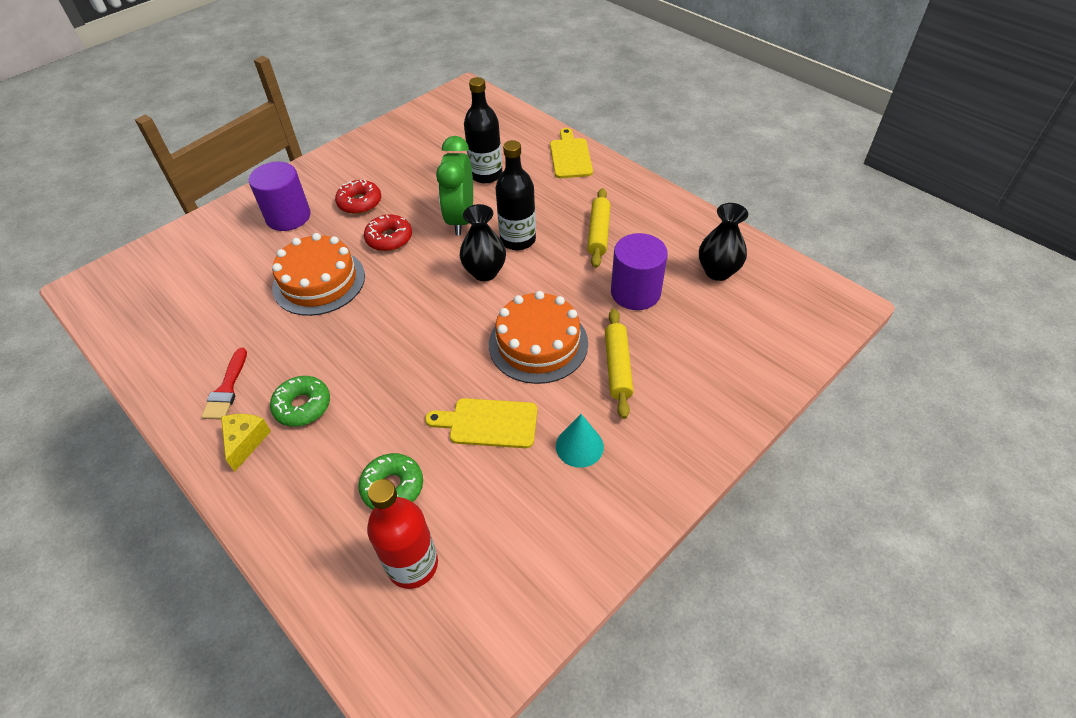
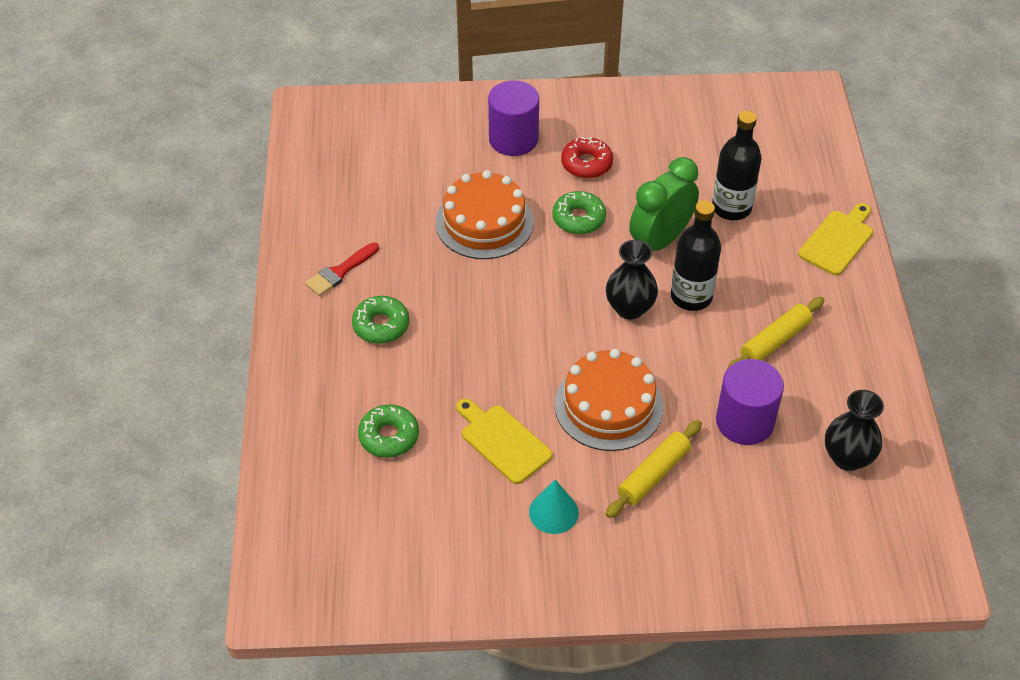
camera: 40 degrees right, 0 degrees up
(246, 442) = (319, 325): yellow cheese -> none
(389, 238) = (579, 219): red donut -> green donut
(413, 565) = (353, 501): red bottle -> none

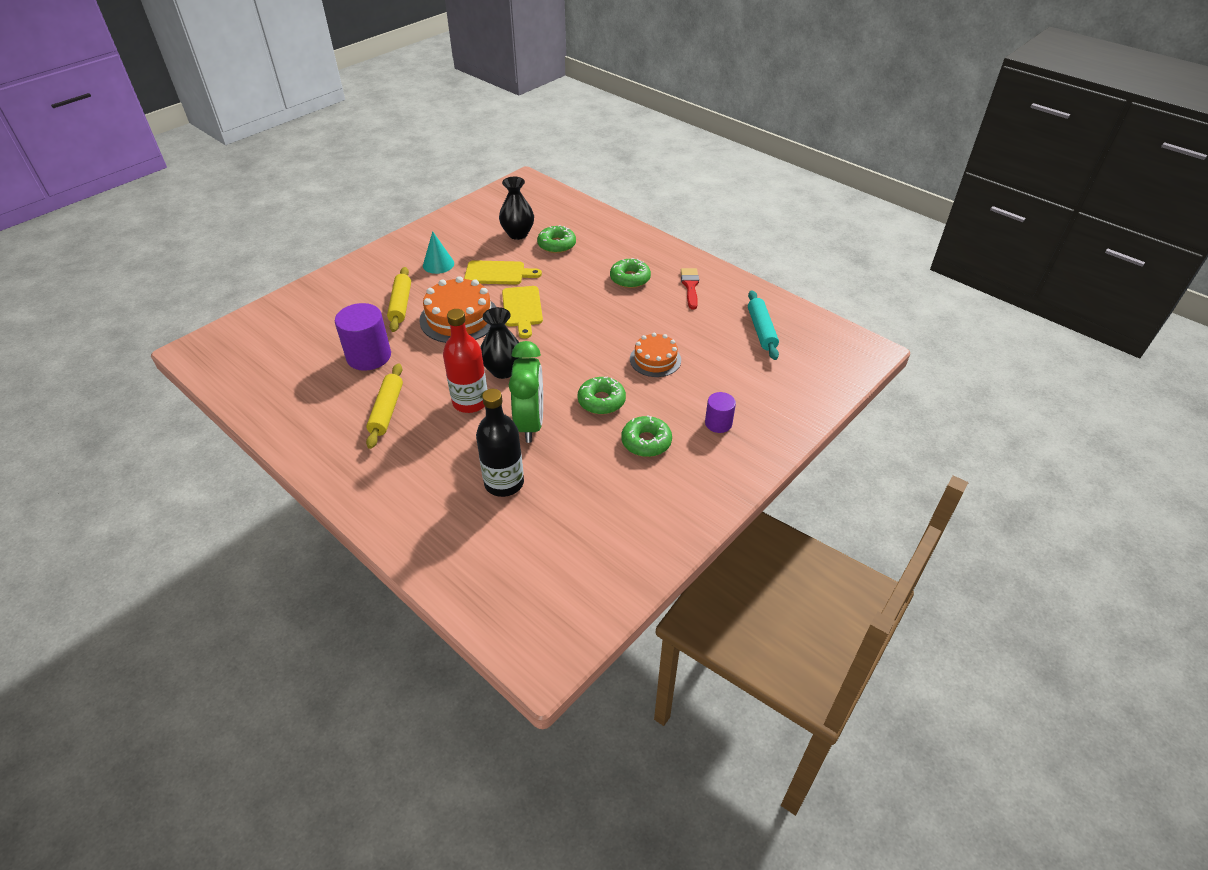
camera: 135 degrees right, 5 degrees down
(356, 183) = (761, 330): none -> turquoise rolling pin
(484, 222) = (655, 359): orange cake -> orange cake, size x0.62
(513, 139) = (718, 423): purple cylinder -> purple cylinder, size x0.57
(586, 164) = (646, 442): red donut -> green donut
(691, 297) = (470, 402): black bottle -> red bottle
(838, 240) = (395, 514): yellow cutting board -> yellow cutting board (522, 309)
(847, 458) = (286, 375): black vase -> black vase (518, 234)

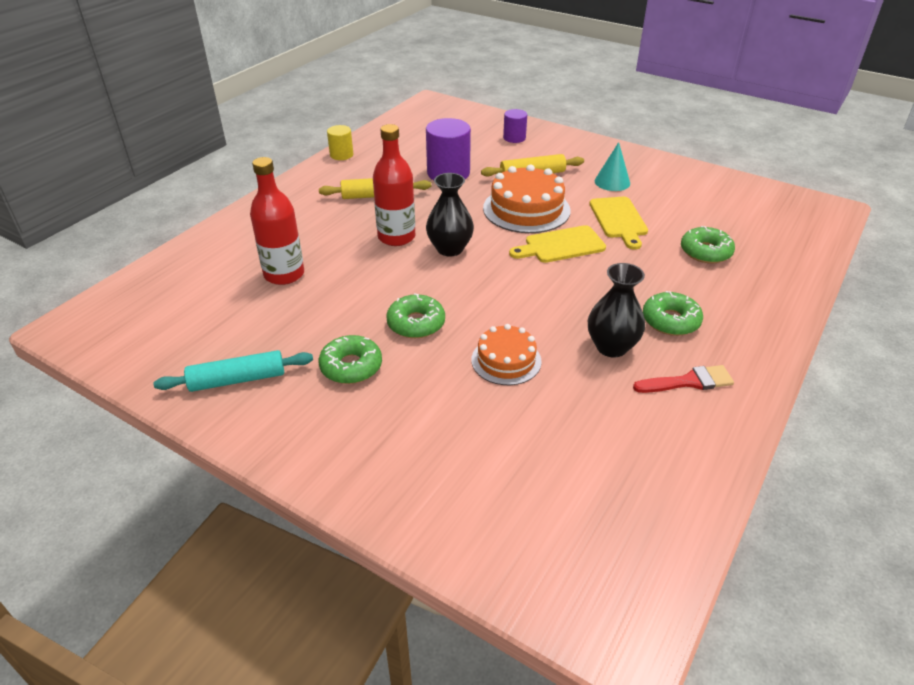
camera: 80 degrees right, 5 degrees down
(279, 432) = (341, 155): none -> yellow cylinder
(504, 483) = (284, 274): black bottle -> red bottle
(518, 234) = (707, 221): black vase -> black vase (611, 347)
(530, 423) = (370, 278): green clock -> none
(718, 423) = (393, 431): purple cylinder -> purple cylinder (514, 138)
(761, 330) = (617, 471): turquoise rolling pin -> turquoise rolling pin (237, 379)

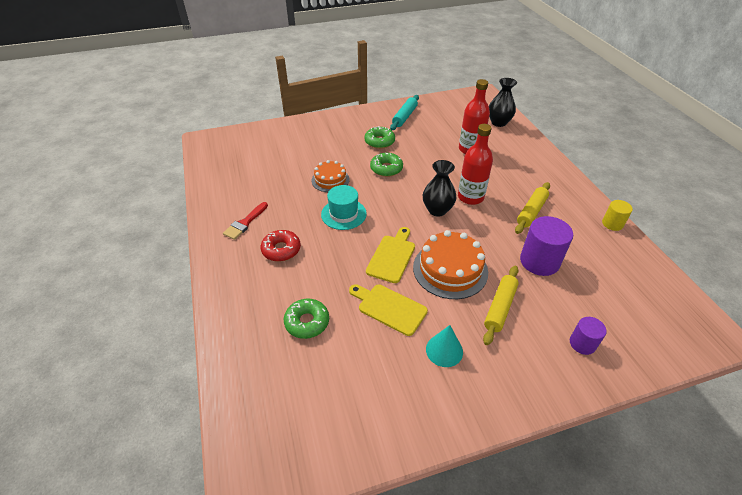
camera: 130 degrees right, 5 degrees up
(551, 309) = (343, 214): none -> turquoise hat
(611, 347) = (295, 215): black vase -> black vase (498, 122)
(670, 321) = (281, 250): green donut -> red donut

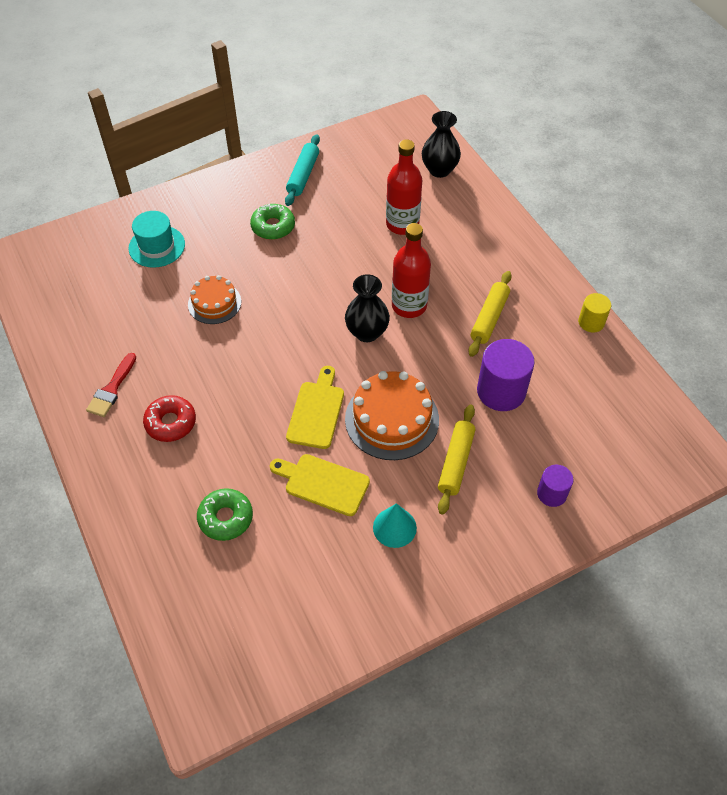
camera: 10 degrees left, 10 degrees up
(343, 214) = (243, 356): turquoise hat -> turquoise hat (157, 246)
(386, 169) = (289, 273): green donut -> none

